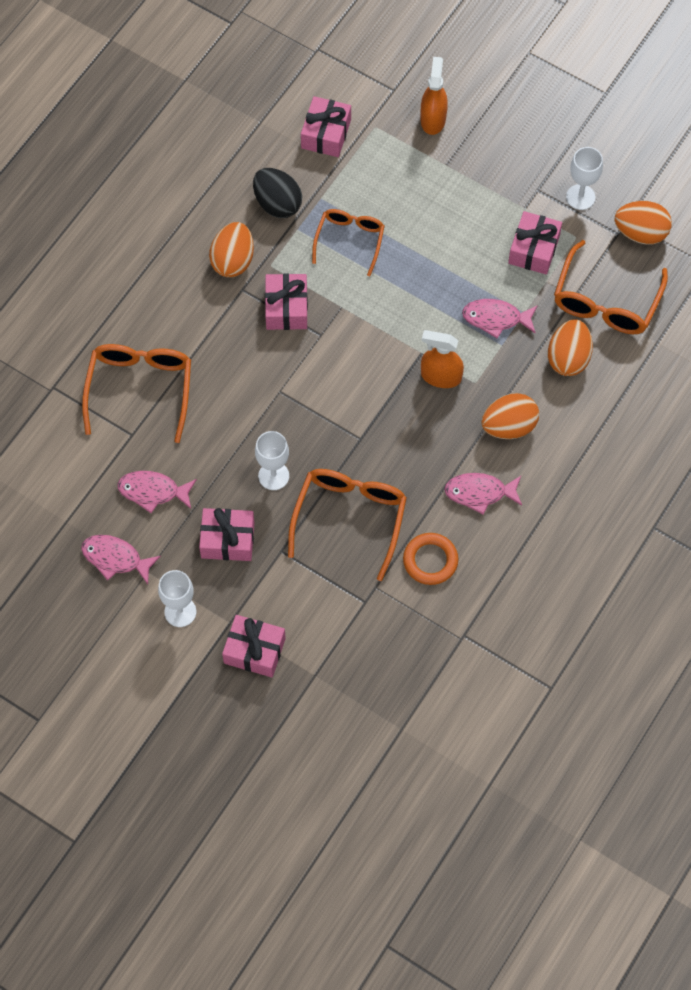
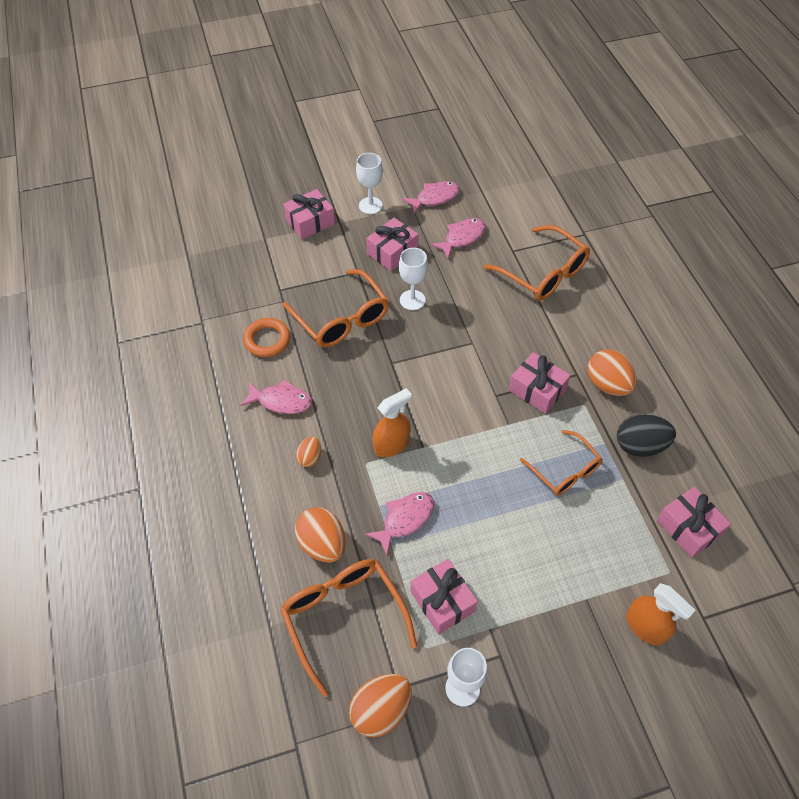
camera: 130 degrees right, 10 degrees down
(479, 493) = (281, 401): pink fish -> pink fish turned 60 degrees clockwise
(509, 426) = (310, 457): orange egg -> orange egg, size x0.56

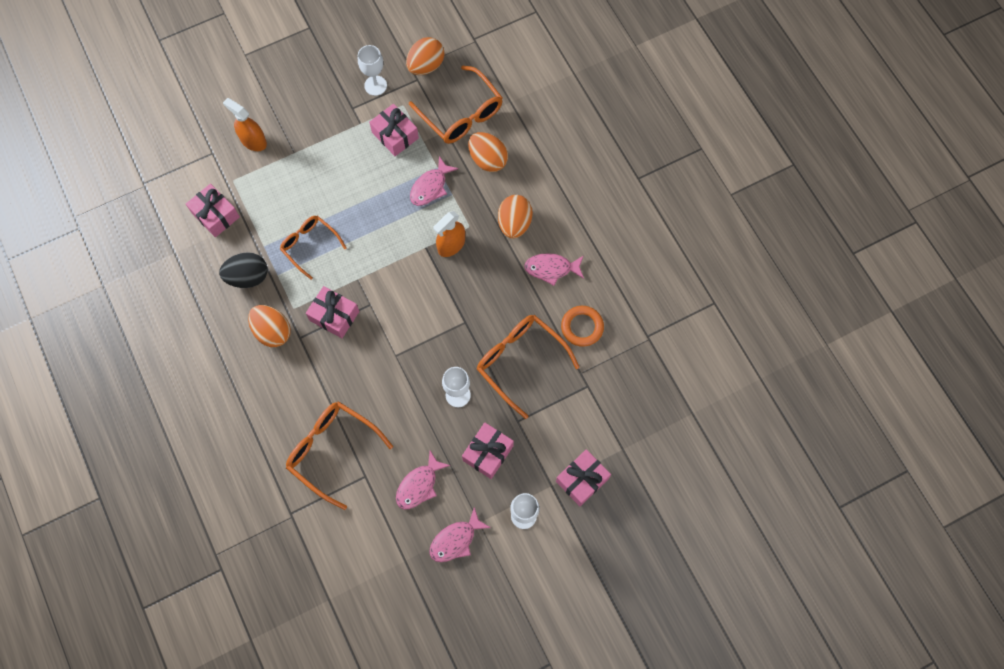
camera: 170 degrees right, 15 degrees up
(310, 457) = (514, 223): orange egg -> orange egg, size x1.78

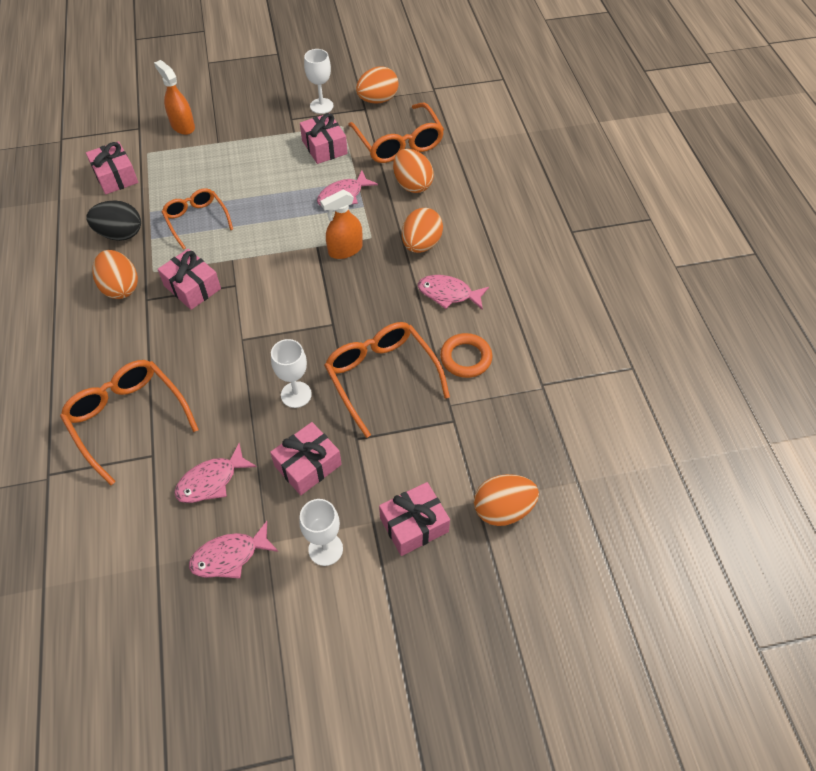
camera: 15 degrees right, 15 degrees down
(643, 450) = (503, 509): none -> orange egg

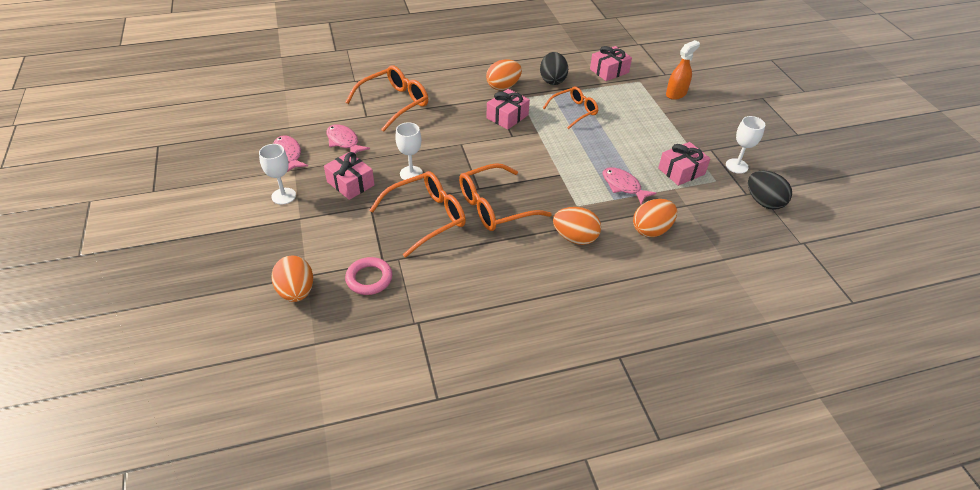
camera: 85 degrees right, 10 degrees down
(345, 250) = (559, 190): orange spray bottle -> none
(377, 100) = (763, 202): orange egg -> black egg
(399, 143) = (706, 219): orange glasses -> orange glasses (494, 207)
(414, 525) = (293, 240): pink gift -> none
(448, 294) = (518, 257): pink fish -> none
(466, 358) = (446, 269): orange ring -> none
(481, 433) = (369, 278): none -> pink ring

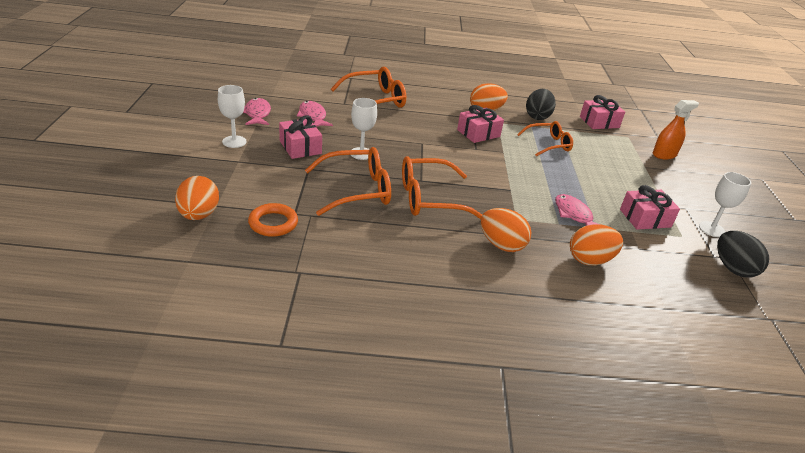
camera: 15 degrees right, 10 degrees down
(369, 278) = (273, 223): pink ring -> orange ring

